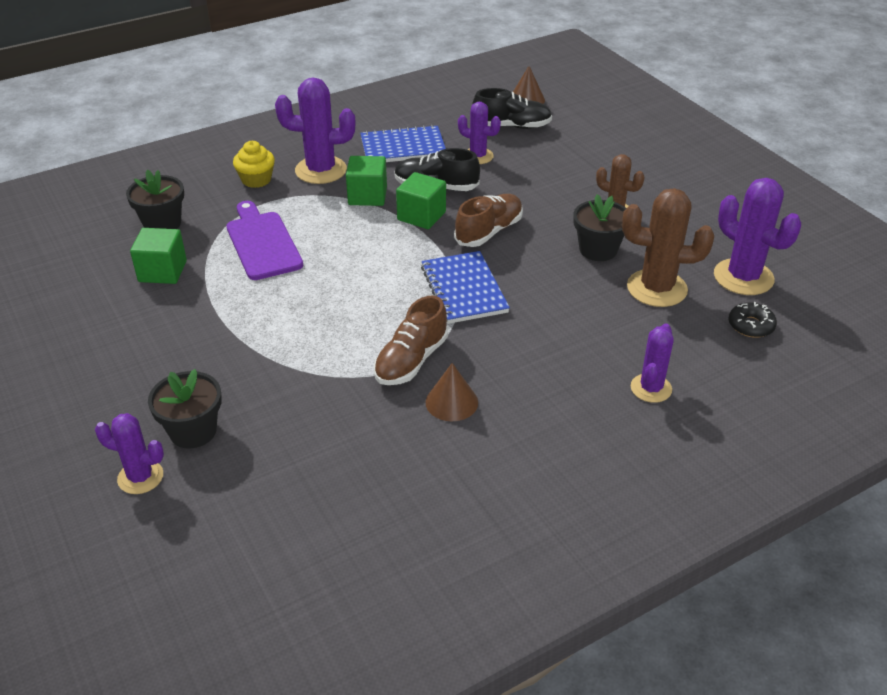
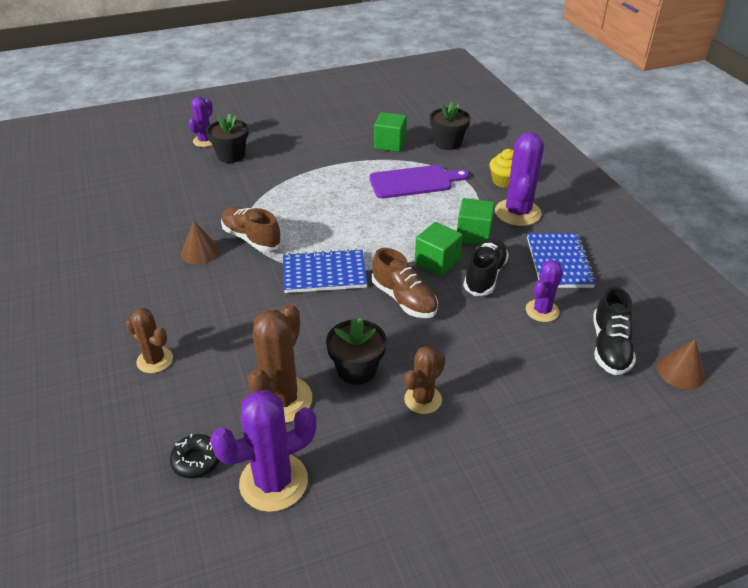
camera: 100 degrees right, 0 degrees up
(651, 388) = (155, 360): purple cactus -> brown cactus

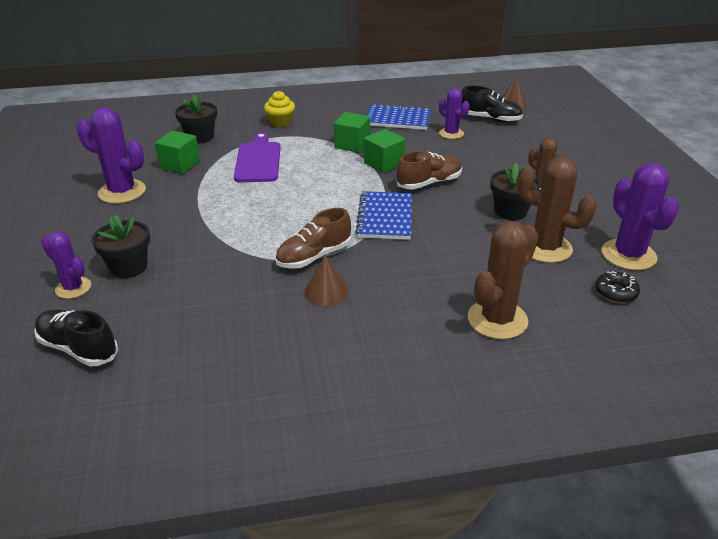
camera: 80 degrees left, 5 degrees down
(155, 360) = (497, 319): brown cactus -> brown cactus, size x1.63
(485, 275) = (406, 147): black shoe -> black shoe (78, 348)
(517, 213) = (329, 124): purple cactus -> purple cactus (122, 192)

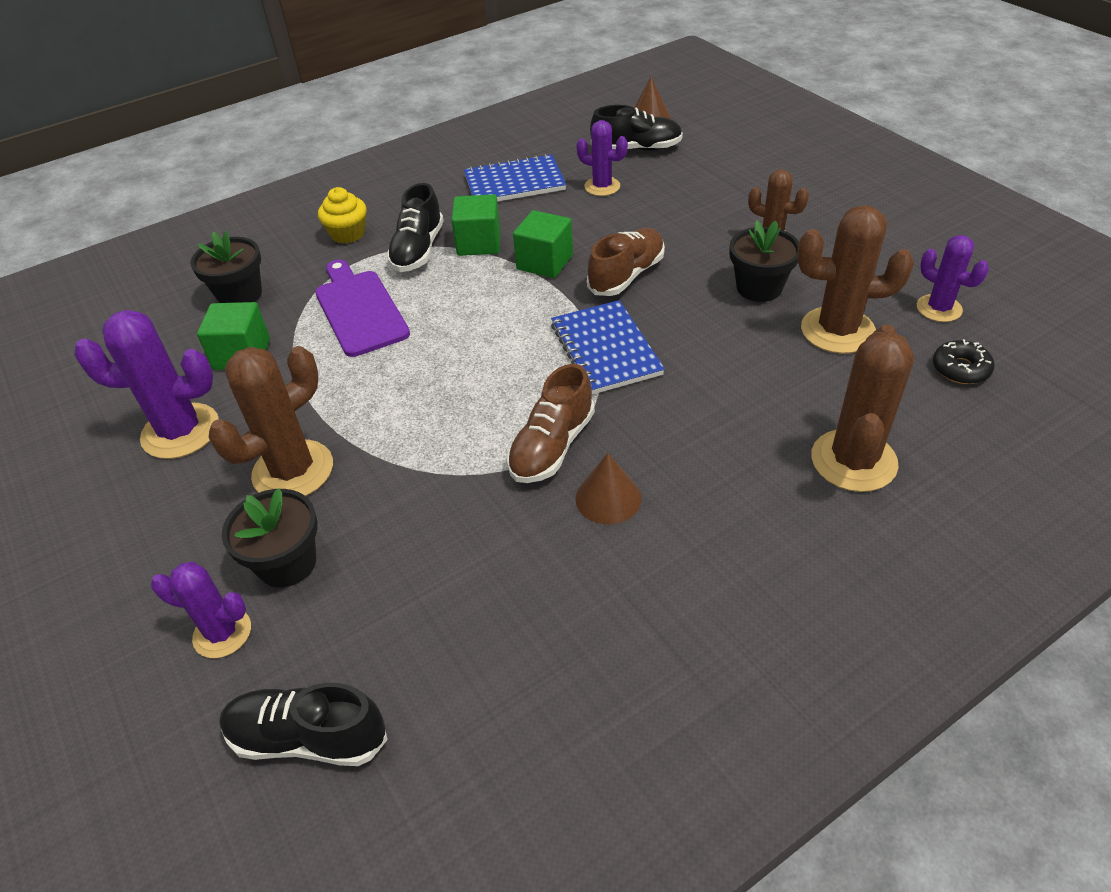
camera: 20 degrees left, 10 degrees up
(164, 226) = (293, 470): none -> brown cactus
(314, 139) = (418, 250): none -> black shoe
(628, 255) = (939, 308): purple cactus -> purple cactus, size x0.61

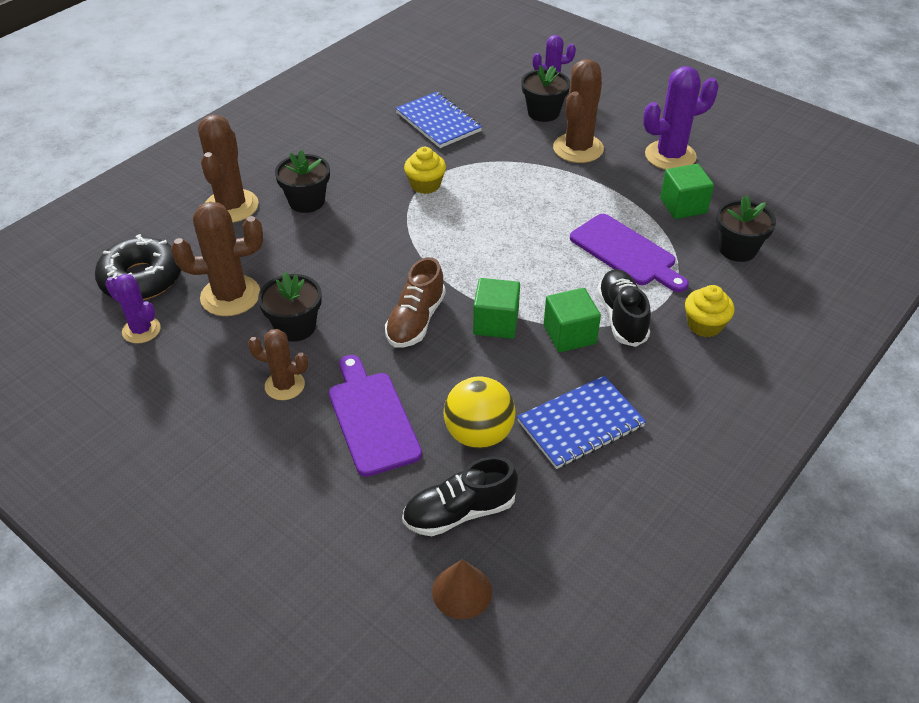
camera: 160 degrees right, 0 degrees up
(308, 738) = (483, 67): black shoe -> none
(552, 446) = (425, 185): brown shoe -> yellow cupcake
(602, 186) = (479, 434): purple cactus -> yellow ball
(605, 349) = (412, 252): blue notebook -> blue notebook (438, 122)
(608, 498) = (381, 165): brown cone -> none
(691, 207) = (372, 418): none -> purple cutting board
(735, 449) = (307, 201): none -> black flower pot
(960, 369) = (141, 279): black donut -> black donut, size x1.91

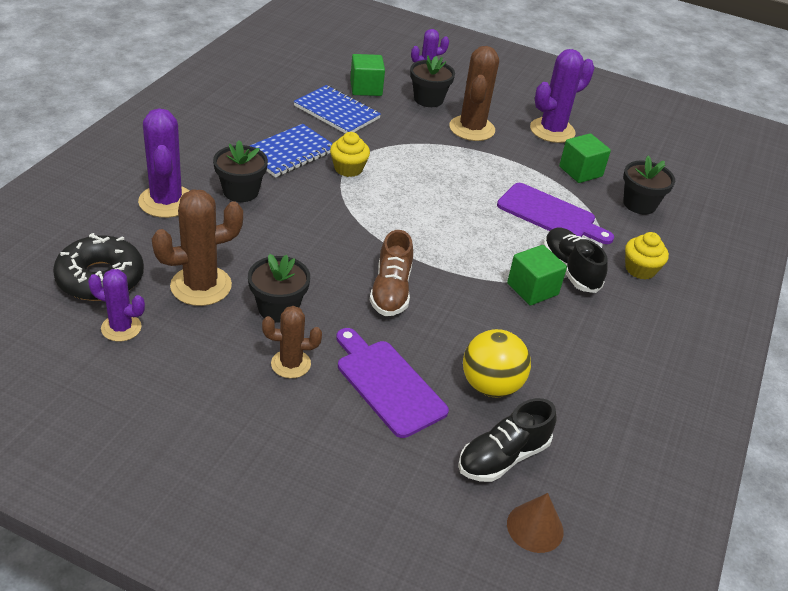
camera: 20 degrees left, 5 degrees down
(231, 206) = (166, 201): brown cactus -> purple cactus
(496, 323) = (464, 285): green cube -> green cube (366, 88)
(580, 424) = (574, 365): blue notebook -> blue notebook (289, 153)

